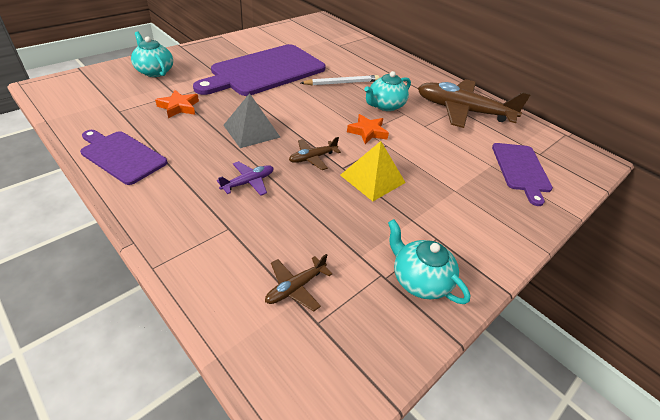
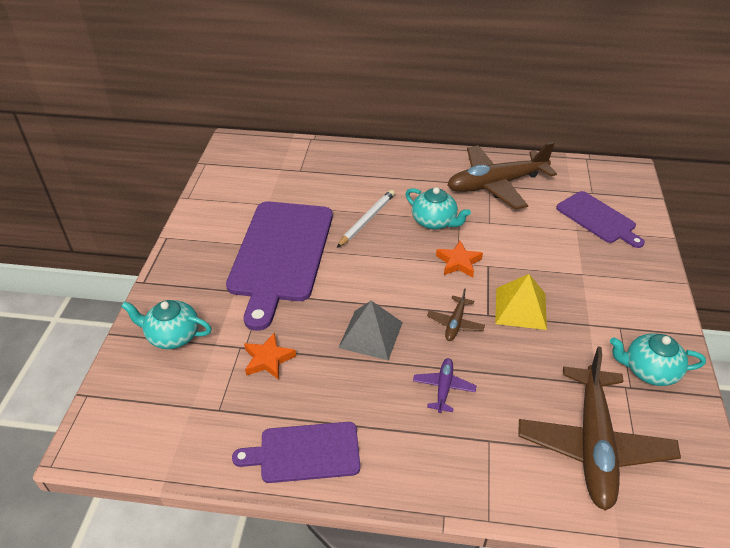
camera: 35 degrees left, 0 degrees up
(295, 287) = (593, 445): brown plane -> brown plane, size x2.28
(385, 105) = (434, 222): turquoise teapot -> turquoise teapot turned 60 degrees counterclockwise

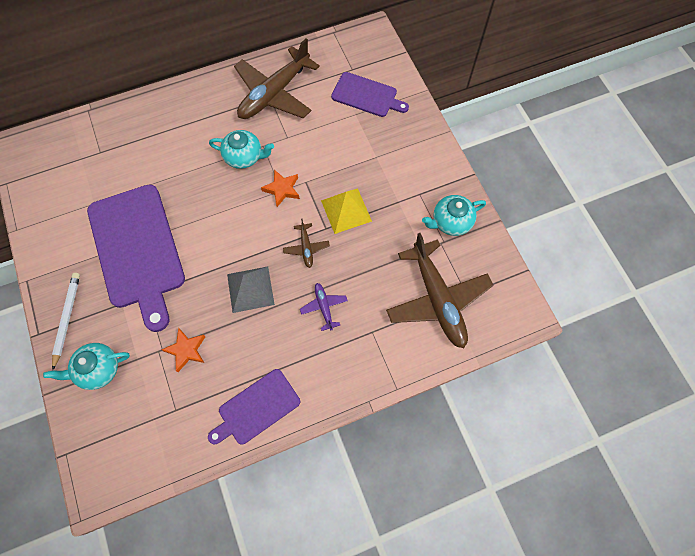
camera: 30 degrees left, 25 degrees up
(367, 220) = (188, 180): white pencil -> white pencil (67, 318)

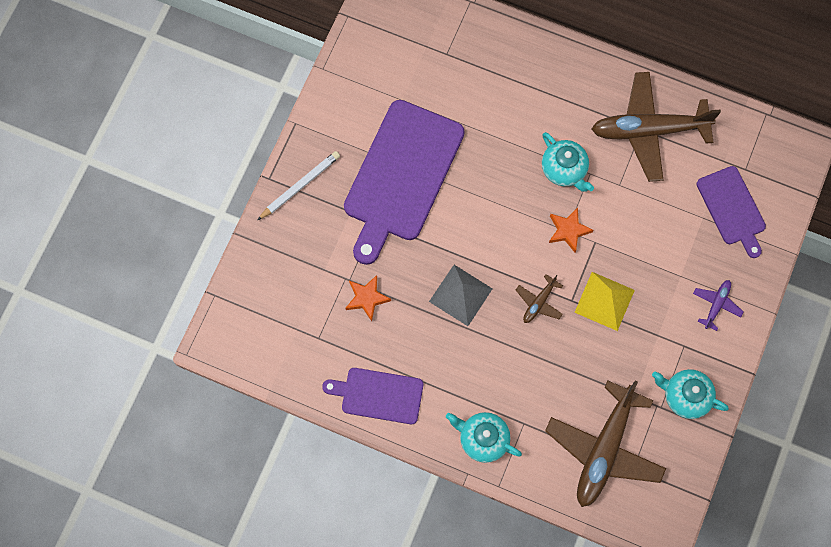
camera: 45 degrees right, 5 degrees up
(98, 369) = (289, 250): turquoise teapot -> turquoise teapot (482, 439)
(324, 307) = (505, 366): purple plane -> purple plane (716, 304)

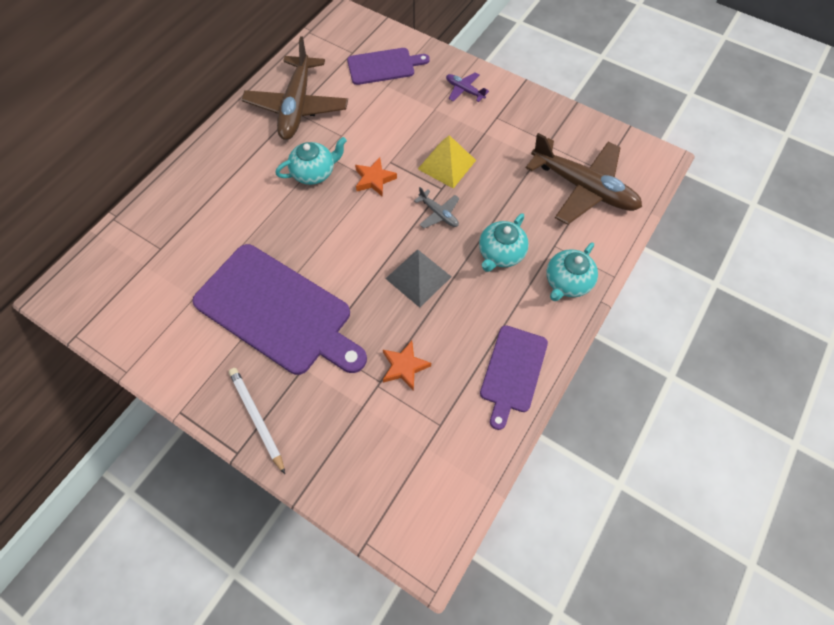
camera: 80 degrees left, 10 degrees down
(539, 302) = (438, 214): brown plane -> grey plane
(685, 396) = (541, 124): turquoise teapot -> turquoise teapot (500, 253)

